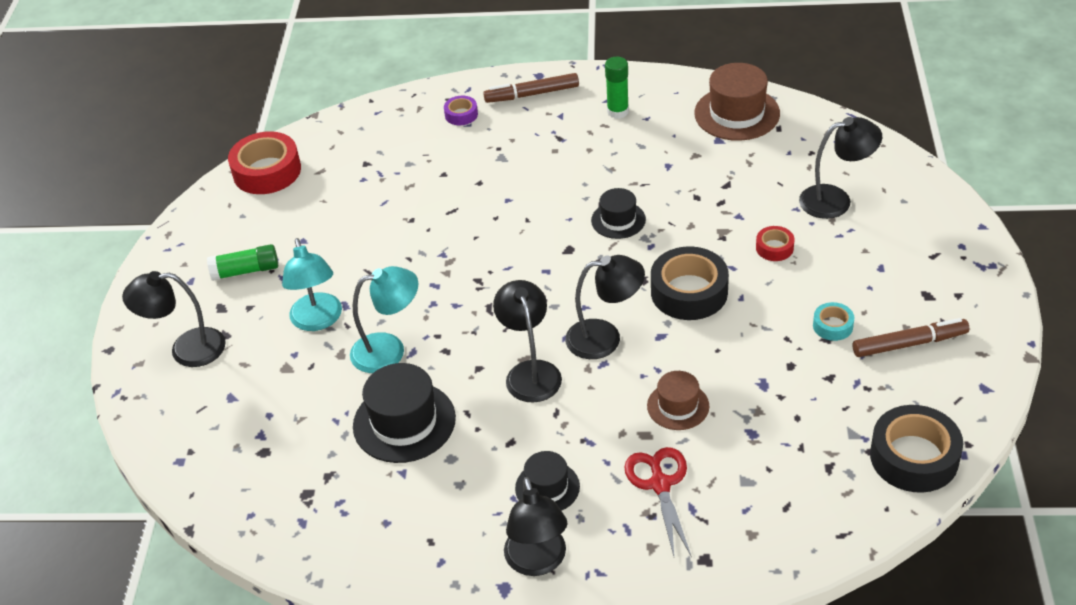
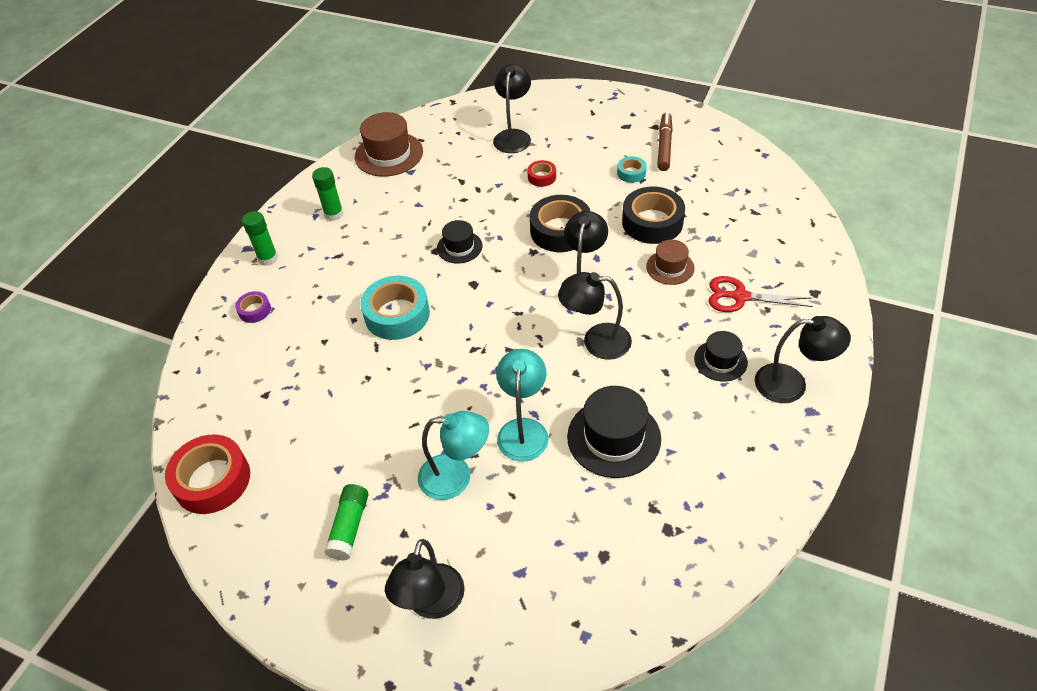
camera: 70 degrees left, 5 degrees up
(499, 209) = (397, 314): none -> turquoise tape
(532, 94) = (268, 258): brown marker -> green glue stick
(914, 457) = (760, 174): black tape -> black tape (652, 222)

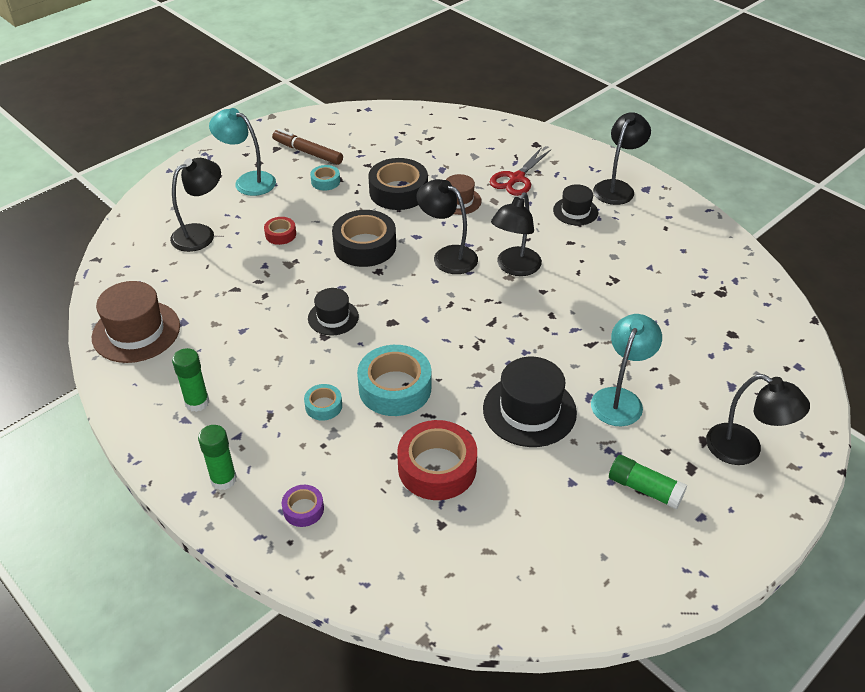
camera: 70 degrees left, 5 degrees down
(212, 480) = (537, 596): red tape -> red tape (437, 467)
(359, 281) = (323, 406): none -> turquoise tape
(513, 136) = (201, 234): black lamp -> black lamp turned 105 degrees clockwise
(523, 430) = (588, 341): turquoise lamp -> turquoise lamp (248, 181)
(614, 437) = (622, 292): black hat -> black hat (529, 410)

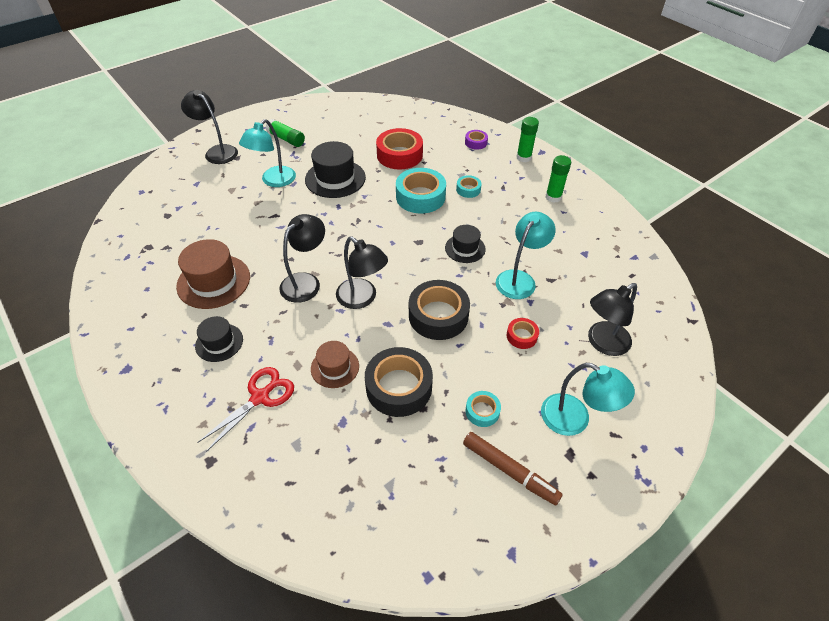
camera: 175 degrees left, 5 degrees up
(136, 331) = (618, 248): brown hat -> brown hat (214, 281)
(271, 287) = (519, 279): none -> turquoise lamp
(617, 188) = (156, 373): black lamp -> none

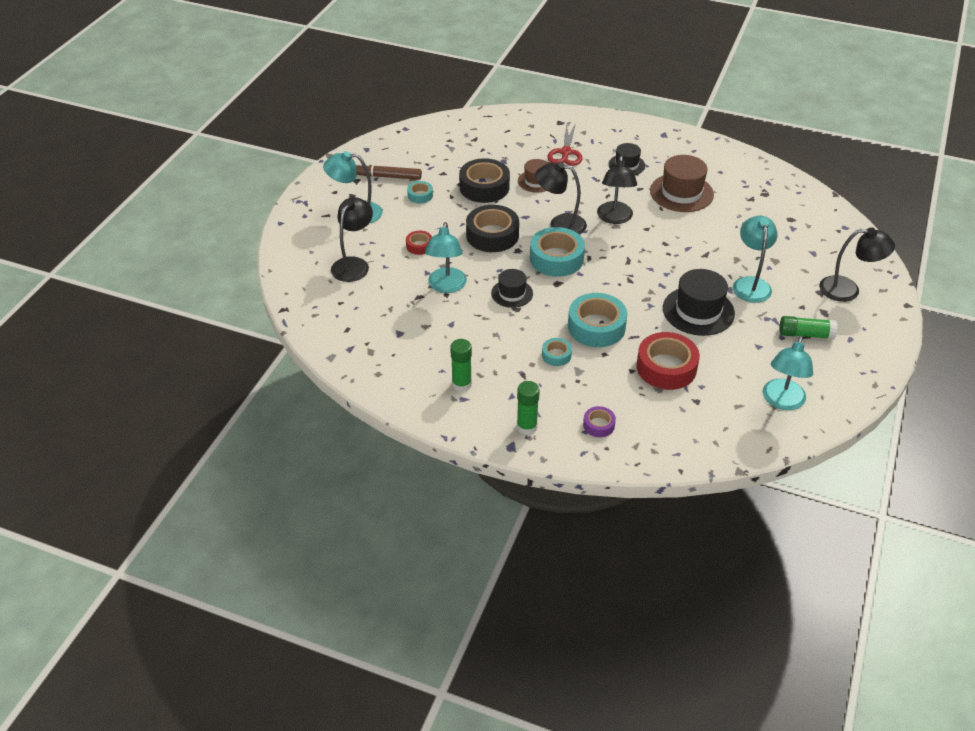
camera: 150 degrees right, 5 degrees down
(352, 115) = (782, 401): none -> turquoise lamp
(399, 264) = (556, 258): none -> turquoise tape

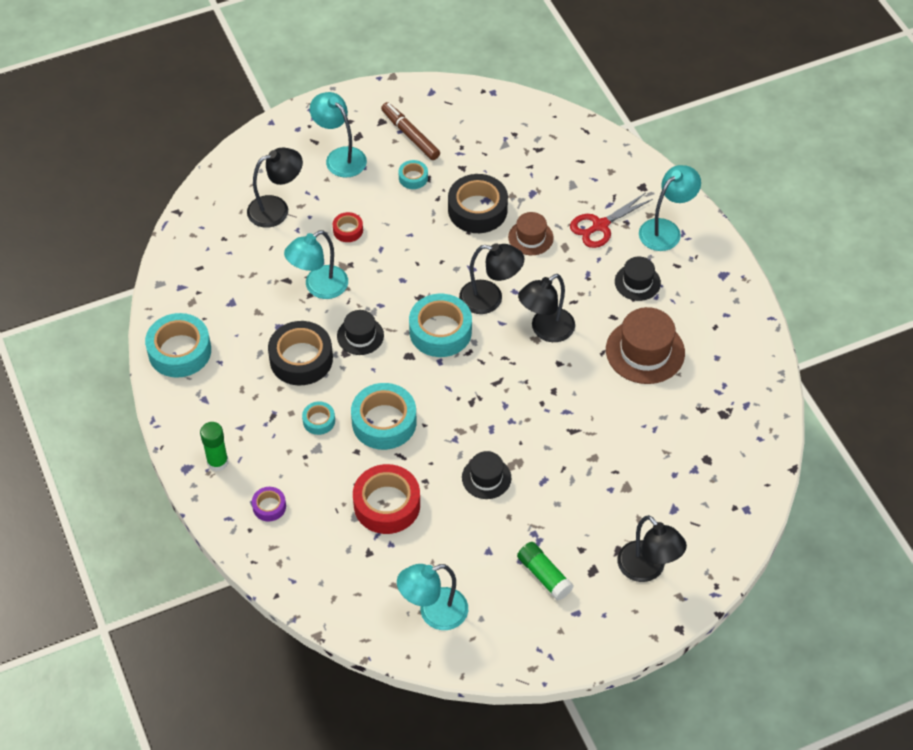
camera: 45 degrees right, 10 degrees up
(404, 384) = (179, 351): none -> turquoise tape
(461, 384) = (219, 386): green glue stick -> none
(492, 235) = (419, 266): black tape -> black tape (301, 359)
(560, 224) = (490, 299): black lamp -> black lamp turned 135 degrees clockwise
(698, 311) = (486, 478): black hat -> black hat, size x0.60
(750, 284) = (569, 491): turquoise lamp -> turquoise lamp (666, 229)

